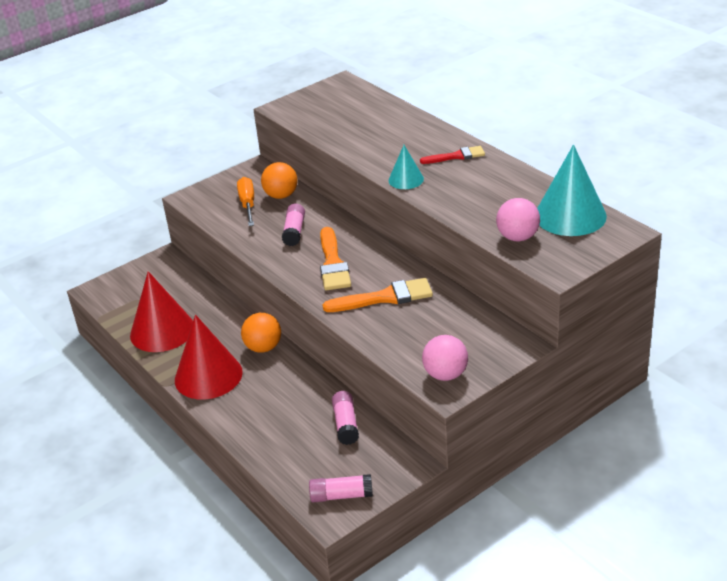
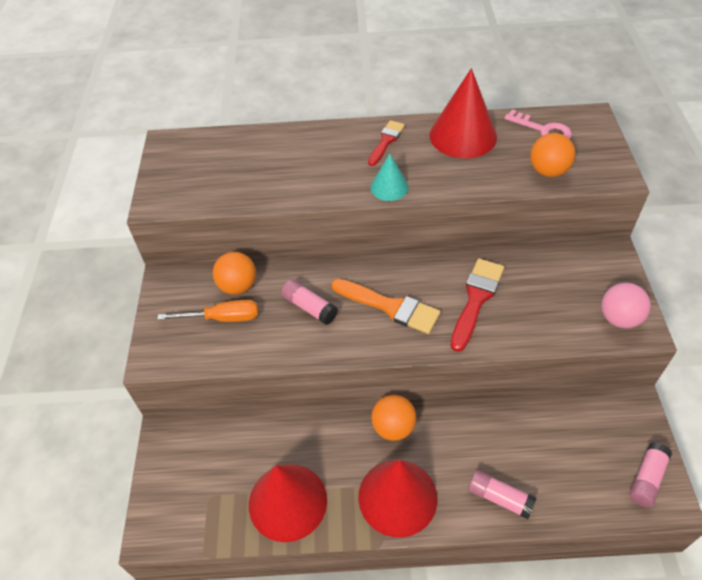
camera: 55 degrees left, 15 degrees up
(248, 204) = (222, 318): orange screwdriver -> orange screwdriver turned 150 degrees clockwise
(346, 424) = (553, 423): pink glue stick -> pink glue stick (499, 498)
(385, 297) = (476, 299): orange brush -> red brush
(509, 184) = (463, 136): none -> red cone
(517, 237) = (548, 171): pink ball -> orange ball
(570, 215) = (543, 130): turquoise cone -> pink key

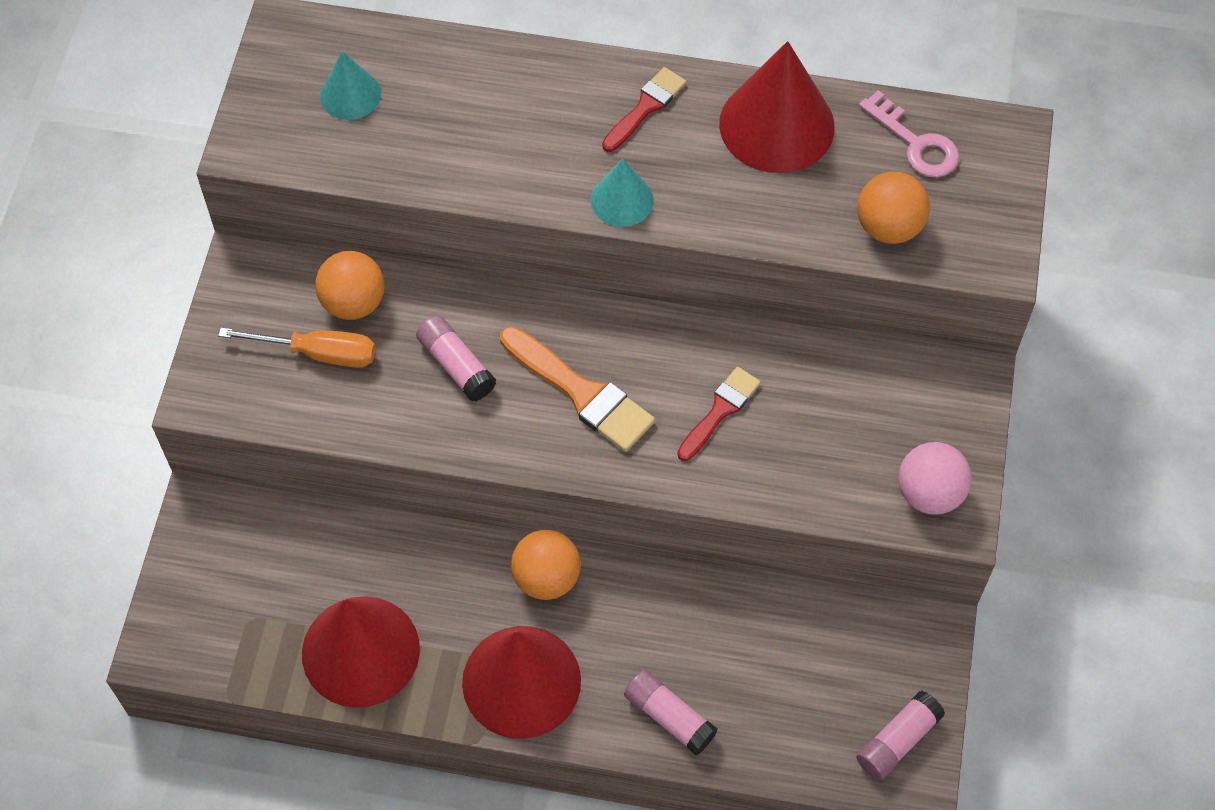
camera: 10 degrees right, 10 degrees up
(213, 166) = (350, 94): none -> turquoise cone
(476, 299) = (720, 411): red brush -> red brush, size x0.64

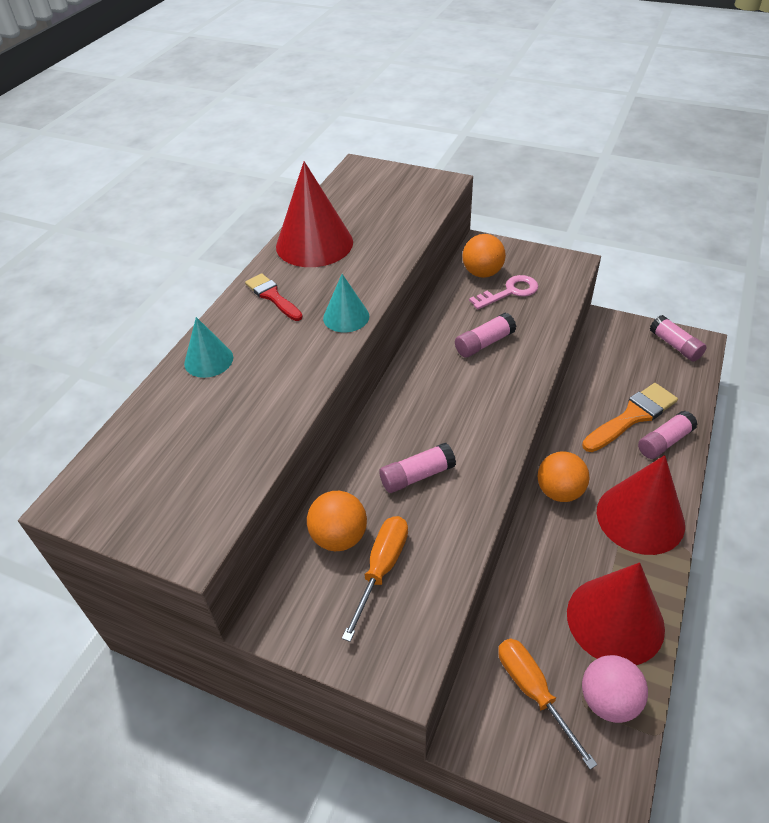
camera: 75 degrees left, 15 degrees down
(258, 566) = (533, 691): none -> orange screwdriver
(350, 94) = (173, 460): turquoise cone -> turquoise cone (208, 360)
(581, 393) = (457, 408): orange brush -> orange brush (632, 416)
(720, 411) = (484, 343): red brush -> pink glue stick
(888, 227) = (407, 213): orange ball -> orange ball (482, 273)
(915, 143) = (351, 197): pink key -> pink key (509, 292)
(929, 493) = (554, 270): pink ball -> pink ball (608, 700)

